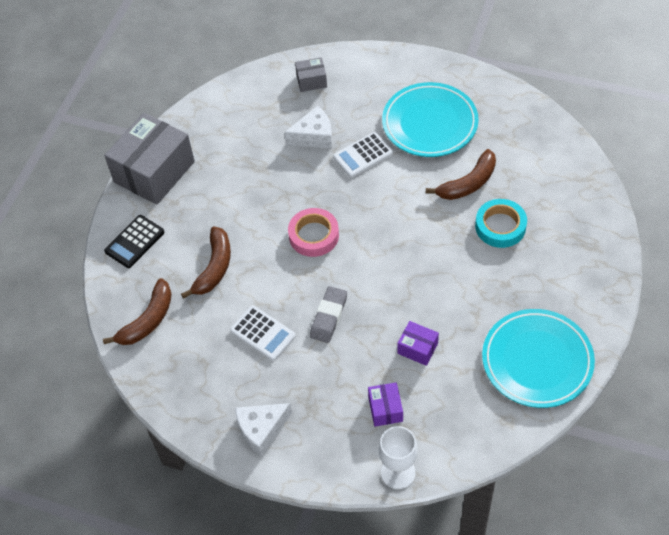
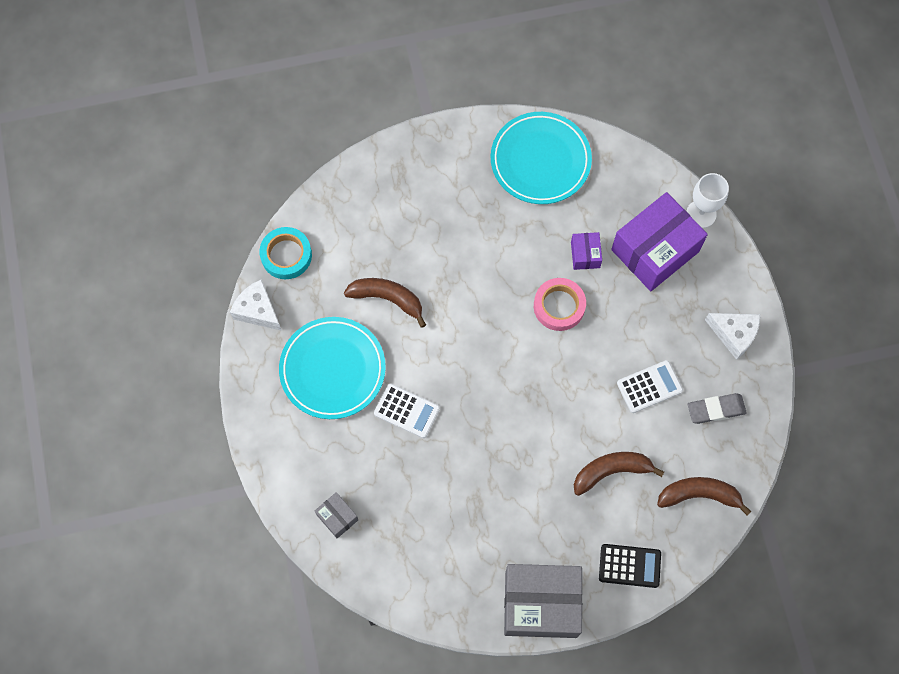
camera: 125 degrees left, 15 degrees up
(263, 333) = (649, 387): white calculator -> white calculator turned 60 degrees clockwise
(313, 235) = (524, 403): pink tape -> pink tape (559, 306)
(314, 136) = (409, 471): white cheese -> white cheese (258, 310)
(328, 316) = (599, 342): grey eraser -> grey eraser (716, 409)
(385, 409) = (655, 250): purple box -> purple box, size x2.21
(500, 226) = (421, 249): turquoise tape -> turquoise tape (286, 255)

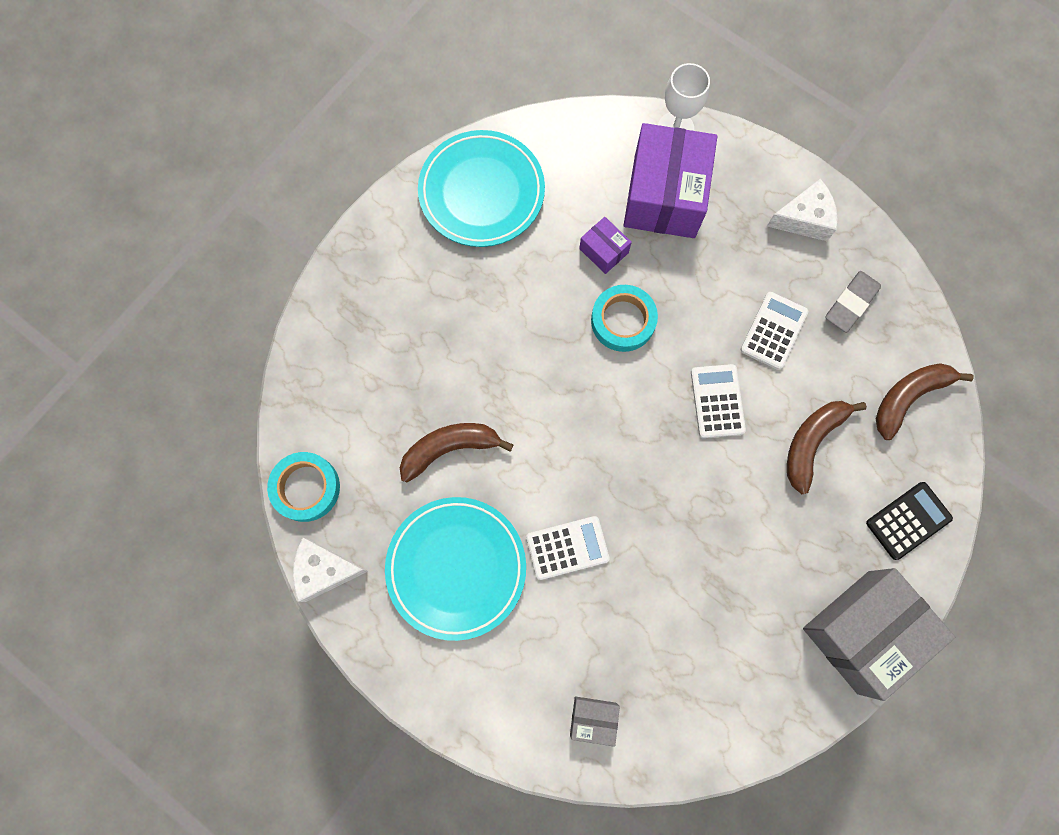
camera: 40 degrees left, 5 degrees up
(559, 306) = (623, 321): pink tape -> turquoise tape
(574, 400) = (717, 401): none -> white calculator

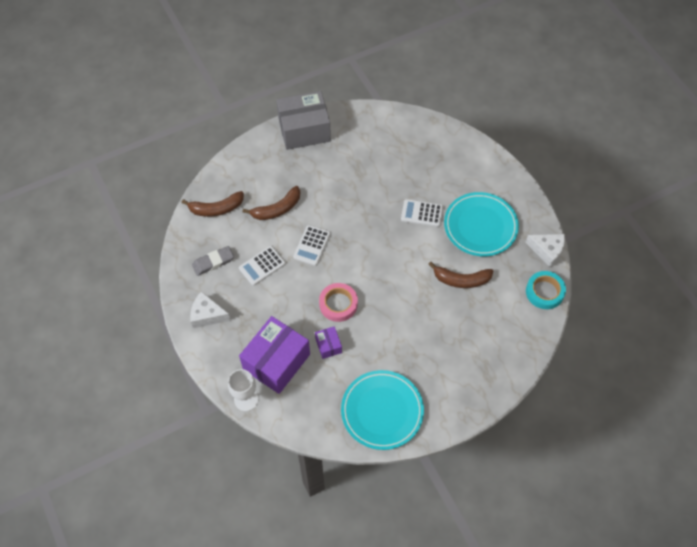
camera: 155 degrees left, 15 degrees down
(593, 719) = (443, 146): grey box -> none
(623, 321) = (338, 304): turquoise tape -> pink tape
(908, 520) = (254, 161): black calculator -> none

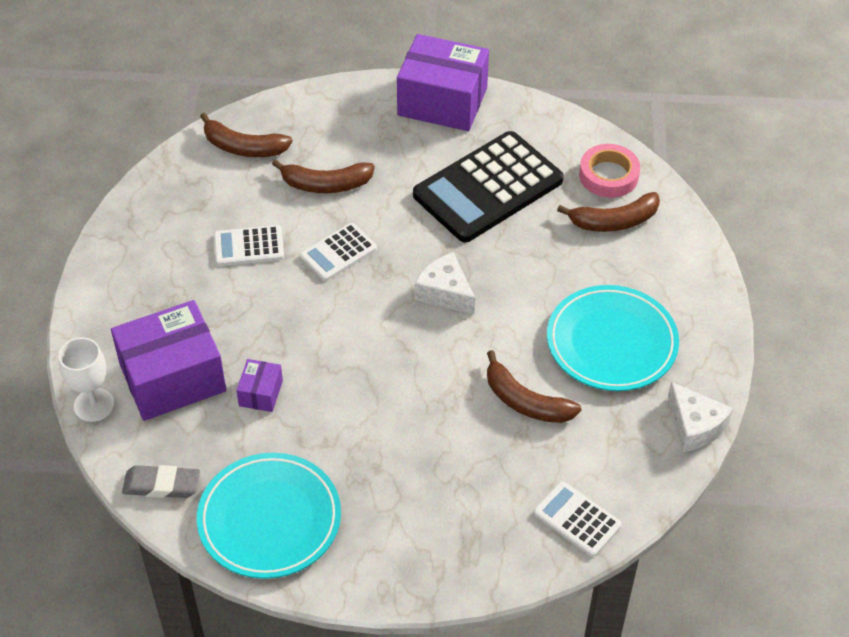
camera: 30 degrees right, 10 degrees down
(207, 315) = (127, 273): white cheese -> white cheese (445, 292)
(213, 262) = (187, 211): grey eraser -> grey eraser (161, 485)
(304, 130) = (442, 101): grey box -> purple box
(338, 304) = (317, 346): pink tape -> pink tape (608, 175)
(362, 170) = (488, 188): none -> black calculator
(422, 213) = (533, 284): white calculator -> white calculator (577, 519)
(437, 158) = (614, 221): none -> brown banana
(544, 292) = (647, 482): turquoise tape -> none

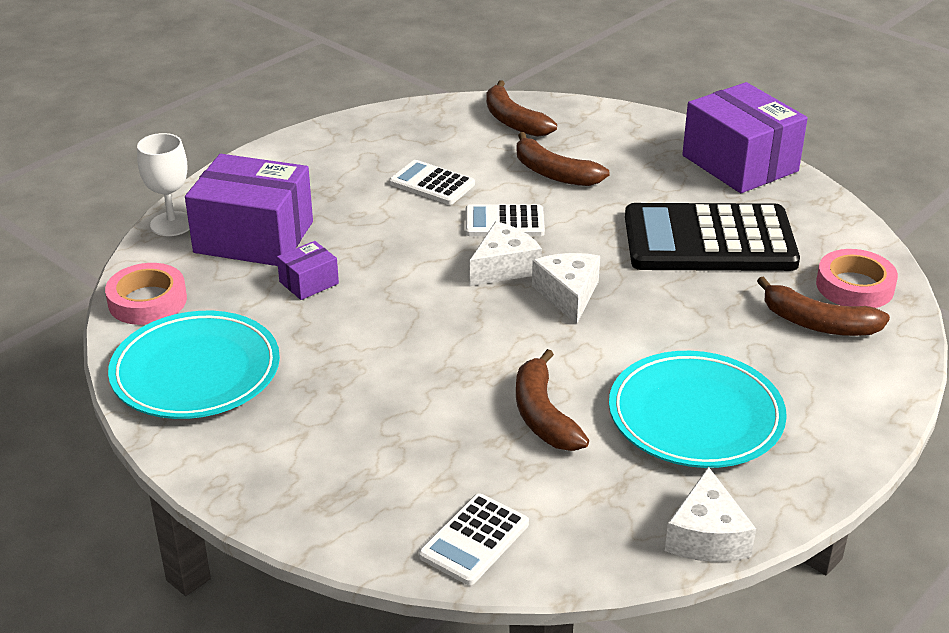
camera: 40 degrees right, 15 degrees down
(161, 485) = (147, 301): grey eraser -> pink tape
(380, 294) = (504, 267): none -> white cheese
(577, 519) = (474, 540): white calculator -> white calculator turned 135 degrees counterclockwise

